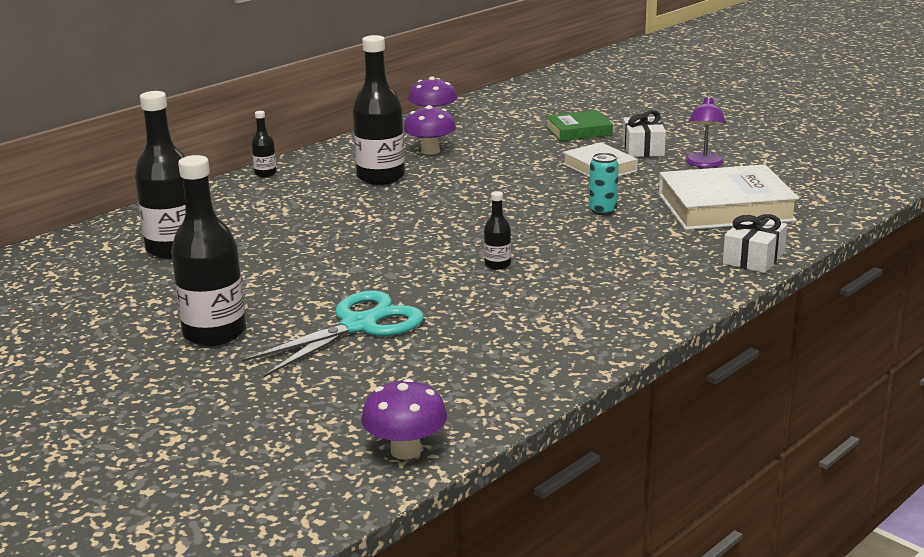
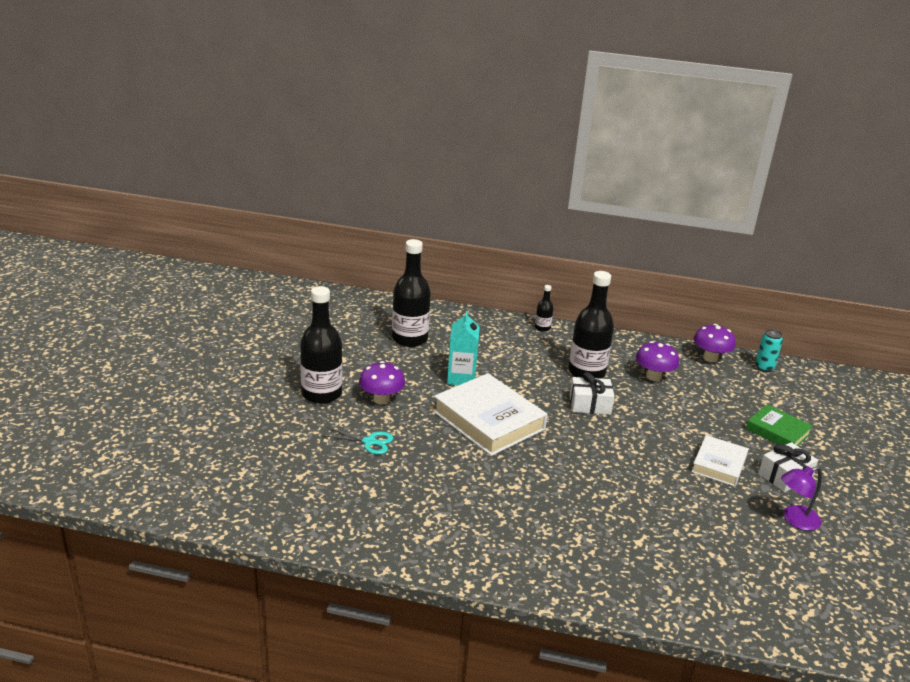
camera: 55 degrees right, 5 degrees up
(301, 241) = (461, 378): none -> turquoise carton
(358, 326) = (369, 442): turquoise scissors -> turquoise scissors, size x0.54
(406, 450) = (236, 514): purple mushroom -> purple mushroom (381, 399)
(497, 264) = (502, 469): black bottle -> none
(603, 211) = (640, 491): turquoise can -> turquoise can (764, 368)
(725, 207) = (718, 557): white book -> white book (488, 420)
(753, 258) = (636, 599): white gift -> white gift (590, 404)

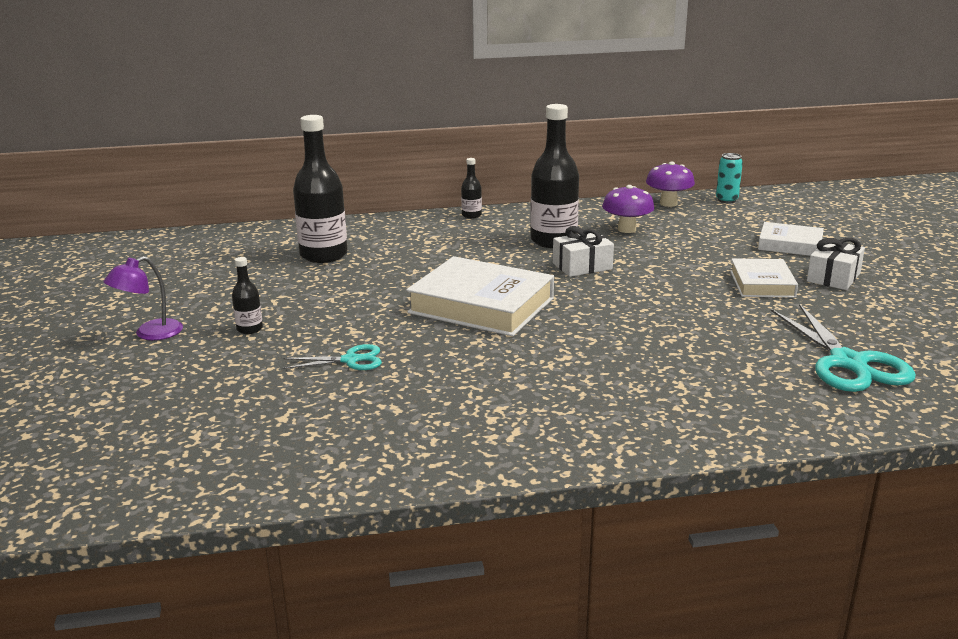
camera: 20 degrees left, 5 degrees down
(321, 394) = (249, 329): black bottle -> black bottle, size x0.46
(381, 399) = (333, 316): purple mushroom -> none
(461, 378) = (416, 276): turquoise carton -> none
(722, 561) = (848, 363): none -> turquoise scissors
(777, 431) = (790, 245): green book -> white book
(795, 520) = (880, 309): purple lamp -> purple lamp (150, 334)

